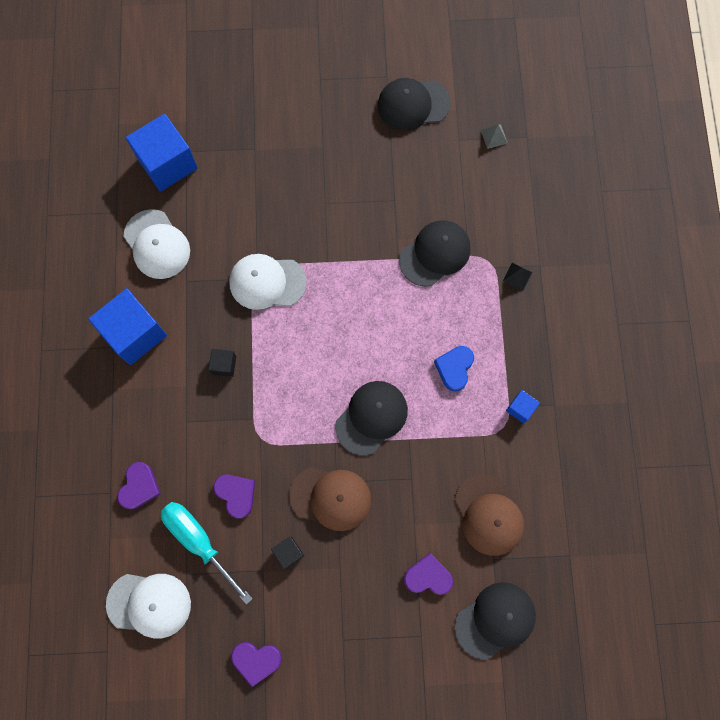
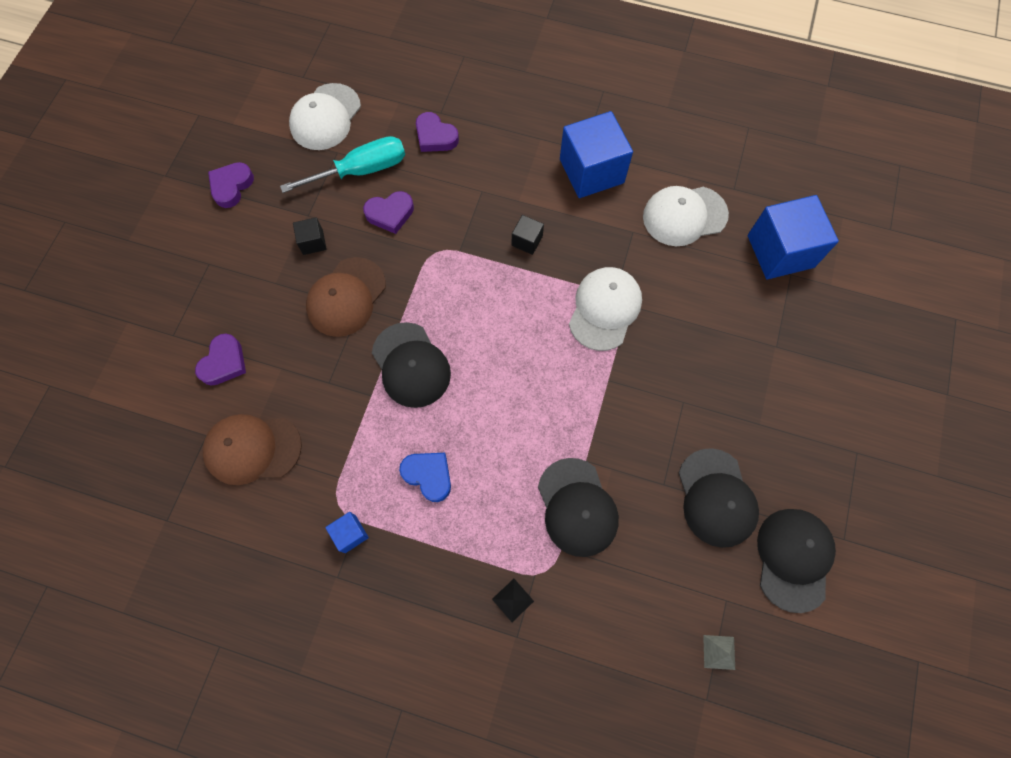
camera: 110 degrees right, 5 degrees down
(495, 620) = (147, 413): black cap -> black cap (716, 498)

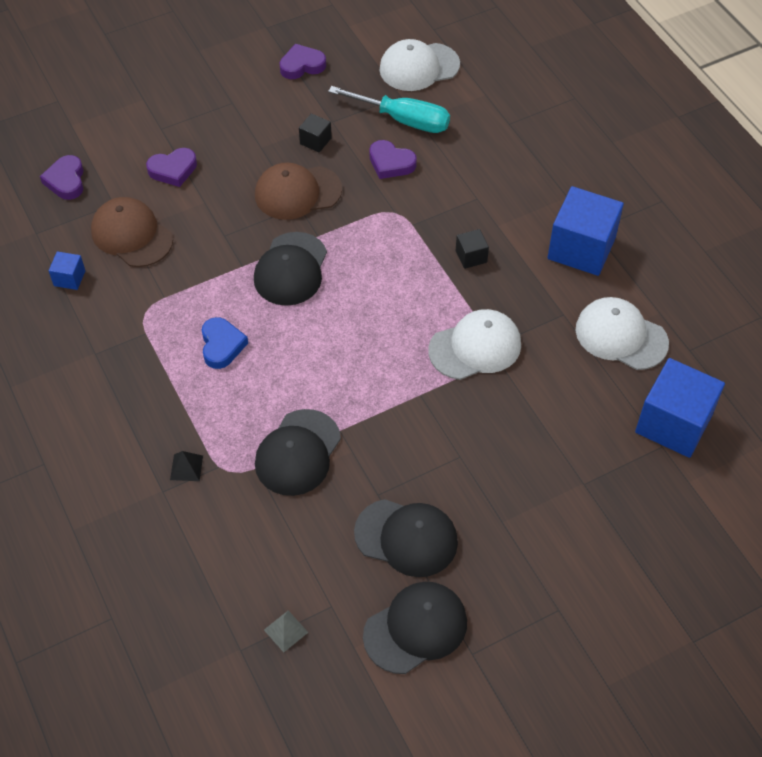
camera: 45 degrees right, 15 degrees down
(350, 534) = (132, 336): blue cube -> blue cube (69, 278)
(435, 136) = (485, 137): purple heart -> purple heart (66, 181)
(716, 498) = (406, 537): black cap -> black cap turned 105 degrees counterclockwise

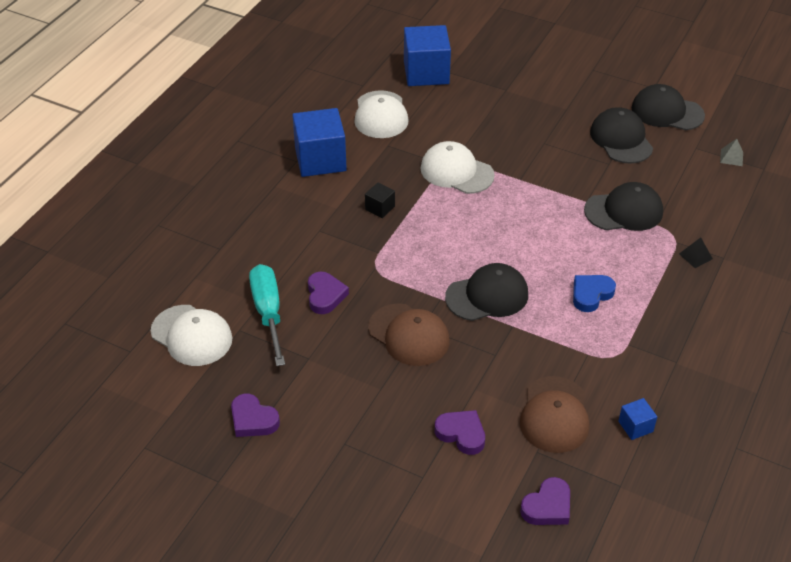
camera: 125 degrees left, 10 degrees down
(315, 141) = (341, 356): black cube -> none

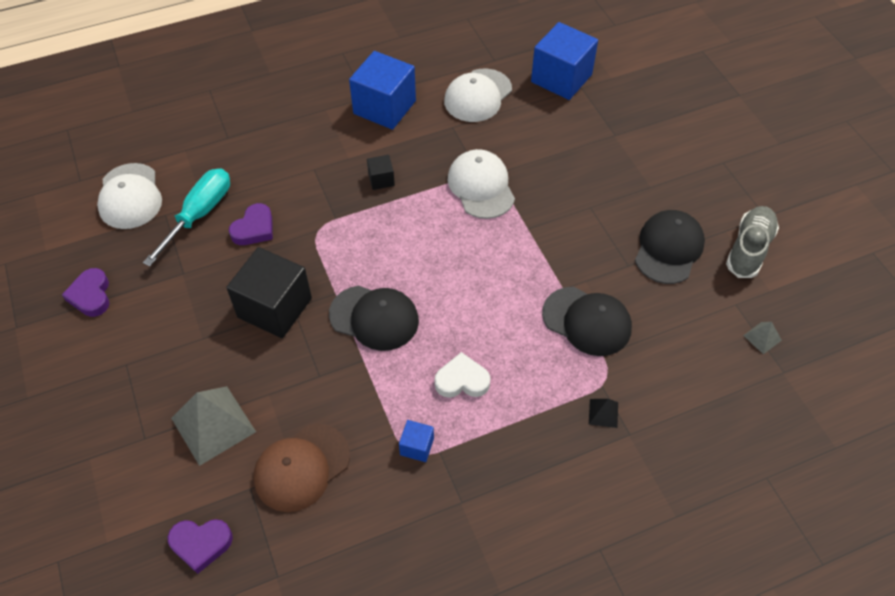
camera: 40 degrees right, 10 degrees up
(409, 335) = (274, 308): brown cap -> black cube
(461, 434) = (213, 425): purple heart -> grey pyramid
(591, 294) = (462, 380): blue heart -> white heart
(635, 426) = (353, 533): blue cube -> blue cube (417, 446)
(667, 112) = (749, 249): black cap -> grey shoe

